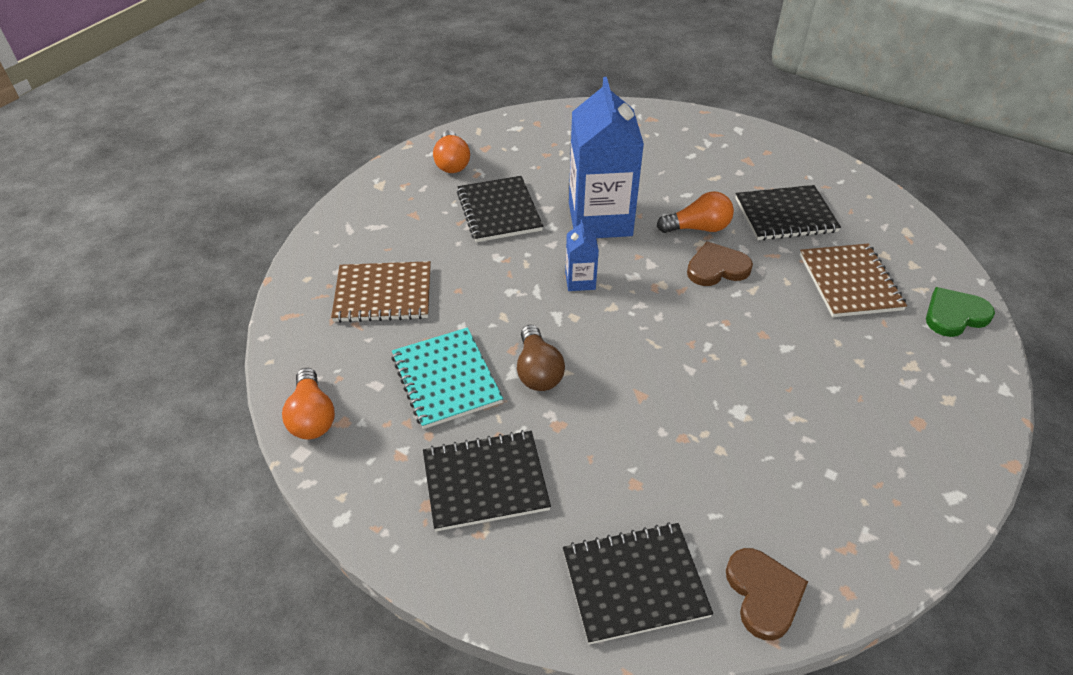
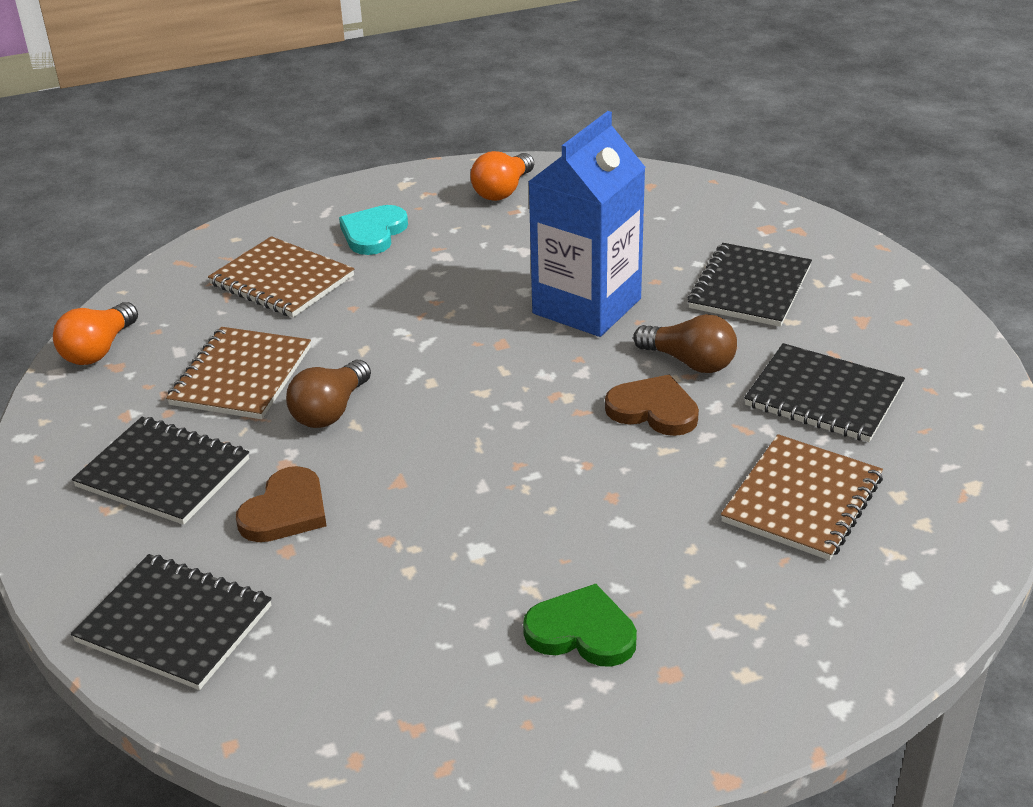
camera: 40 degrees right, 10 degrees down
(403, 230) = (373, 233): none -> turquoise heart
(446, 379) = (241, 376): turquoise notebook -> brown notebook
(499, 211) = (489, 254): black notebook -> black notebook (749, 288)
(580, 281) = (483, 353): blue carton -> none
(698, 228) = (689, 362): orange light bulb -> brown light bulb
(763, 594) = (273, 707): brown heart -> brown heart (286, 511)
(954, 315) = (896, 601): green heart -> green heart (582, 632)

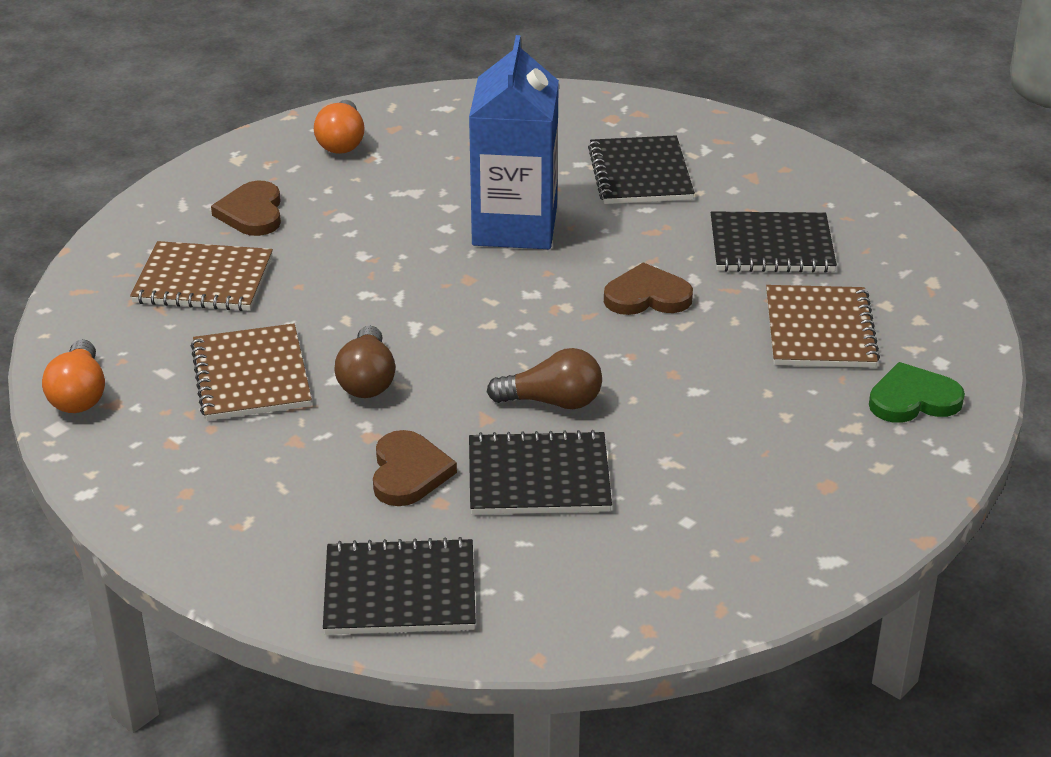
camera: 30 degrees left, 0 degrees up
(163, 473) = (262, 479): black notebook -> black notebook (538, 477)
(373, 233) = (252, 213): turquoise heart -> brown heart
(582, 632) = (738, 480): green heart -> green heart (913, 399)
(689, 362) = (643, 249): brown light bulb -> brown light bulb (552, 402)

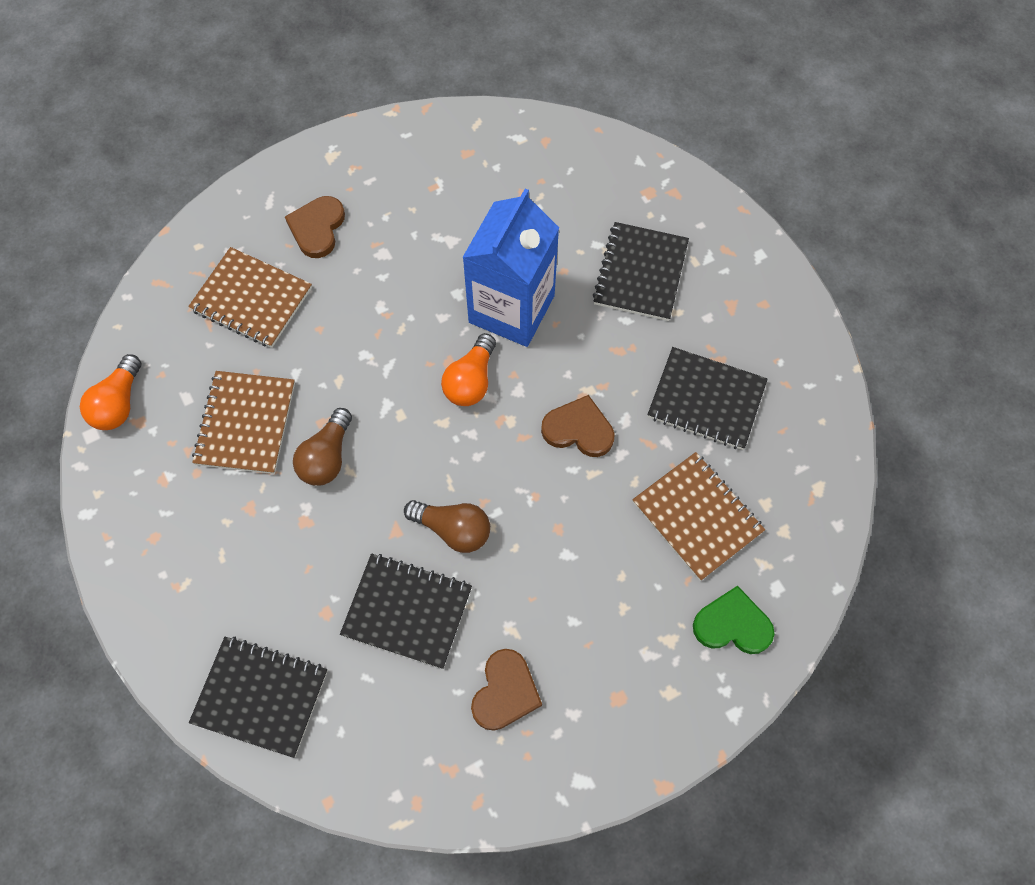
camera: 20 degrees right, 30 degrees up
(342, 142) = (419, 158): orange light bulb -> orange light bulb (471, 380)
(408, 472) = (316, 572): brown heart -> brown heart (505, 692)
(820, 330) = (697, 517): brown notebook -> brown notebook turned 60 degrees counterclockwise

